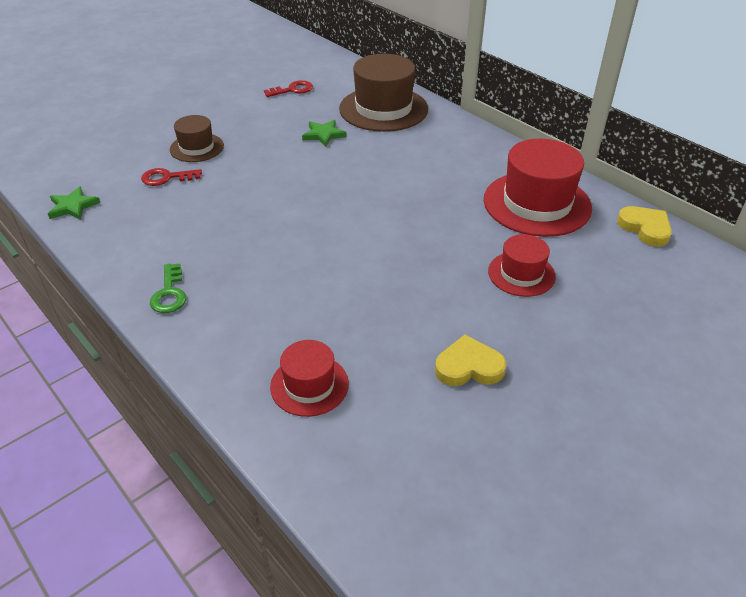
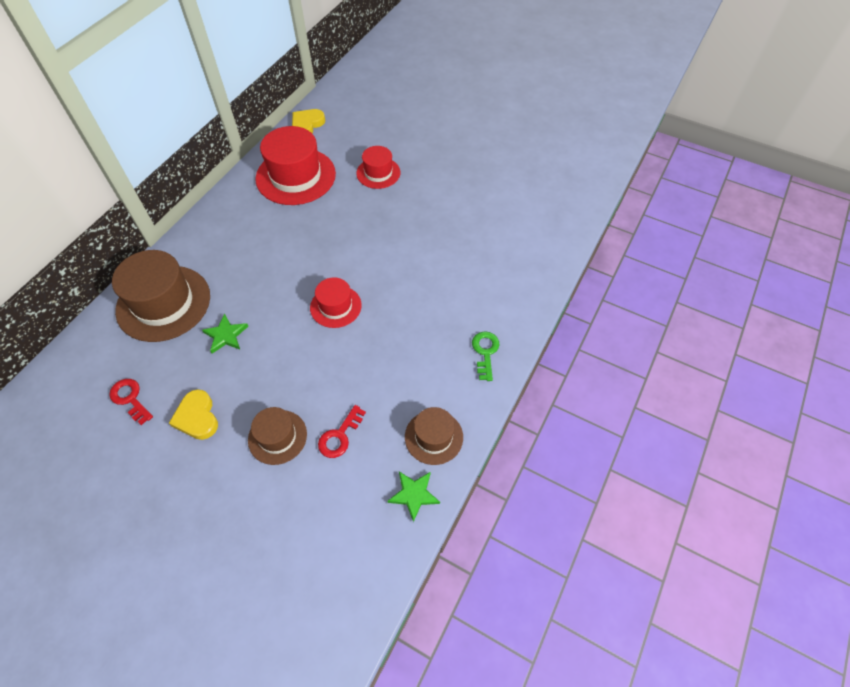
camera: 110 degrees left, 15 degrees up
(111, 230) = (433, 437): none -> brown hat
(166, 178) = (339, 436): red key -> red key turned 60 degrees clockwise
(169, 293) = (485, 352): green key -> green key turned 60 degrees counterclockwise
(309, 385) = (520, 244): red hat -> red hat (335, 306)
(469, 367) = (469, 182): yellow heart -> yellow heart (197, 417)

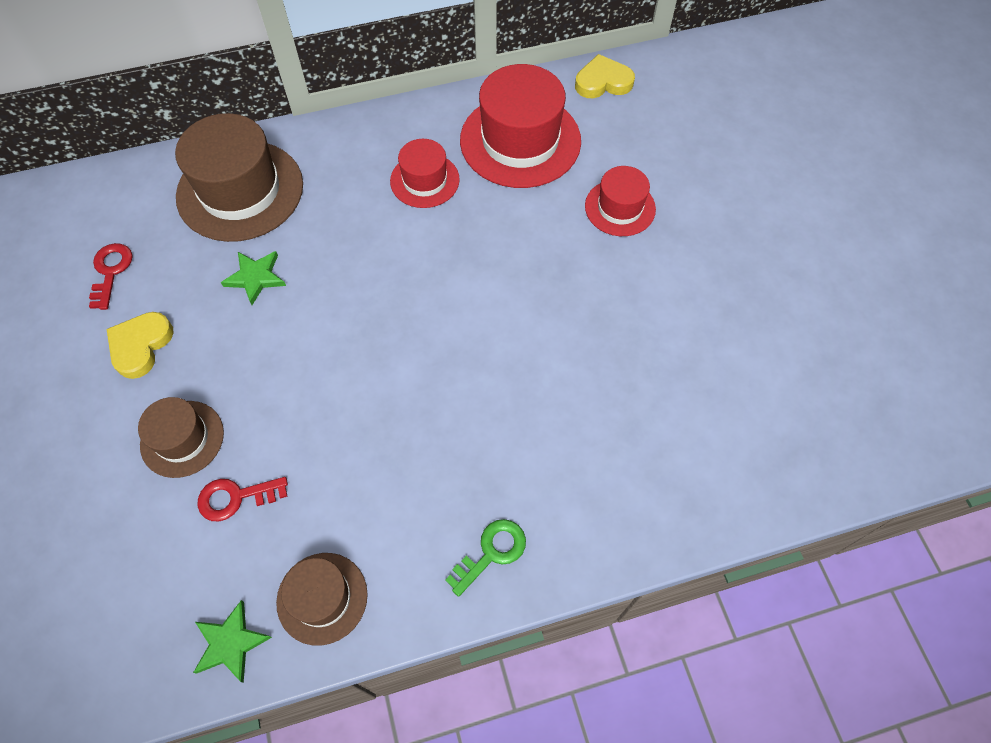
camera: 45 degrees right, 5 degrees up
(335, 306) = (392, 340): red hat -> red hat (424, 180)

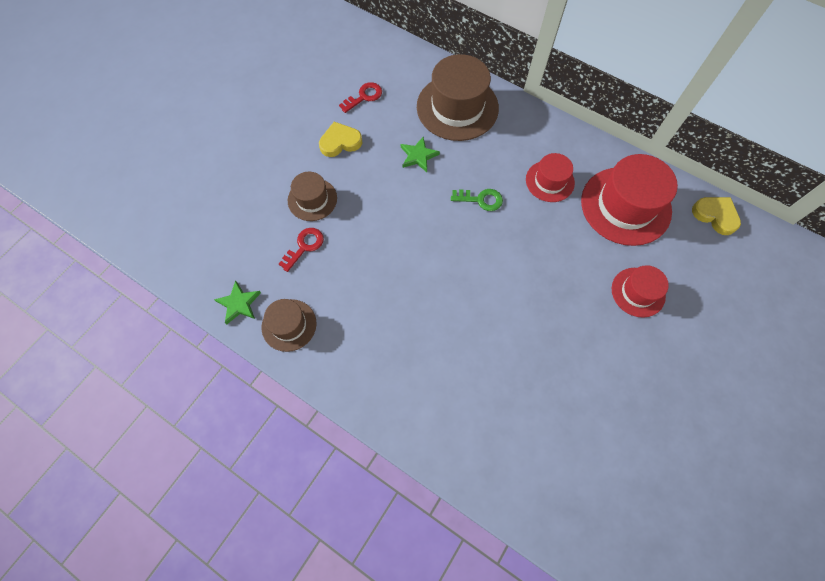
camera: 50 degrees right, 5 degrees up
(236, 497) = (304, 246): red key -> red key turned 90 degrees clockwise
(491, 552) = (374, 386): green key -> green key (481, 199)

